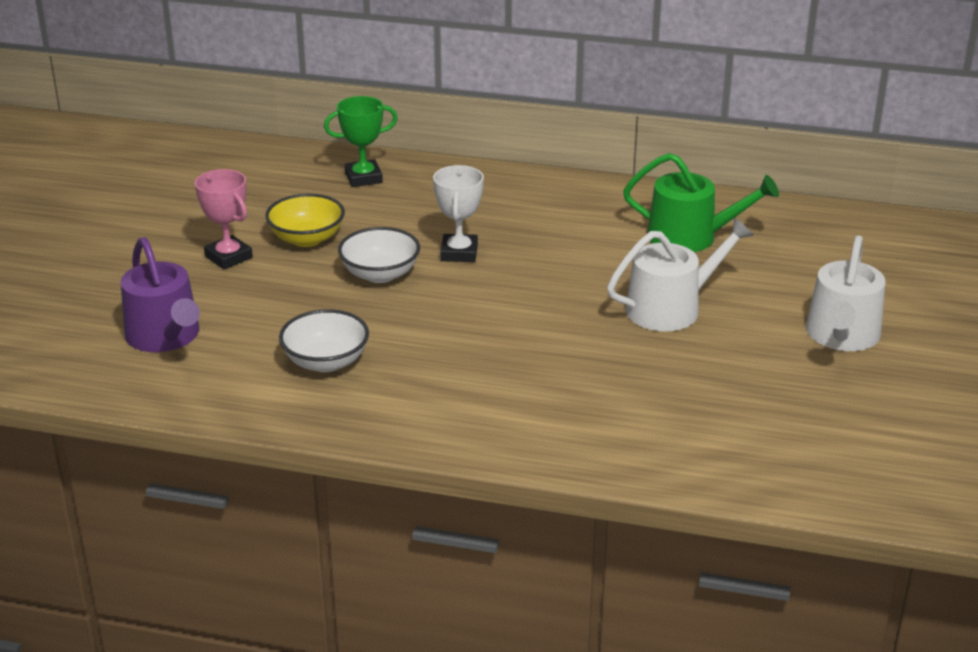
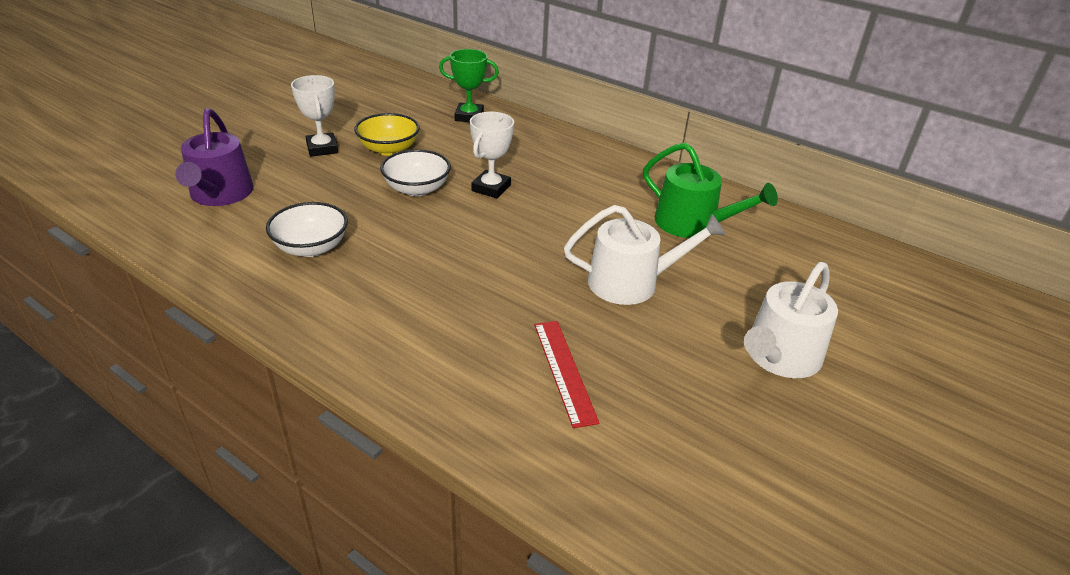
camera: 20 degrees right, 5 degrees up
(228, 257) = (322, 148): pink trophy -> white trophy
(666, 400) = (564, 371): none -> red ruler

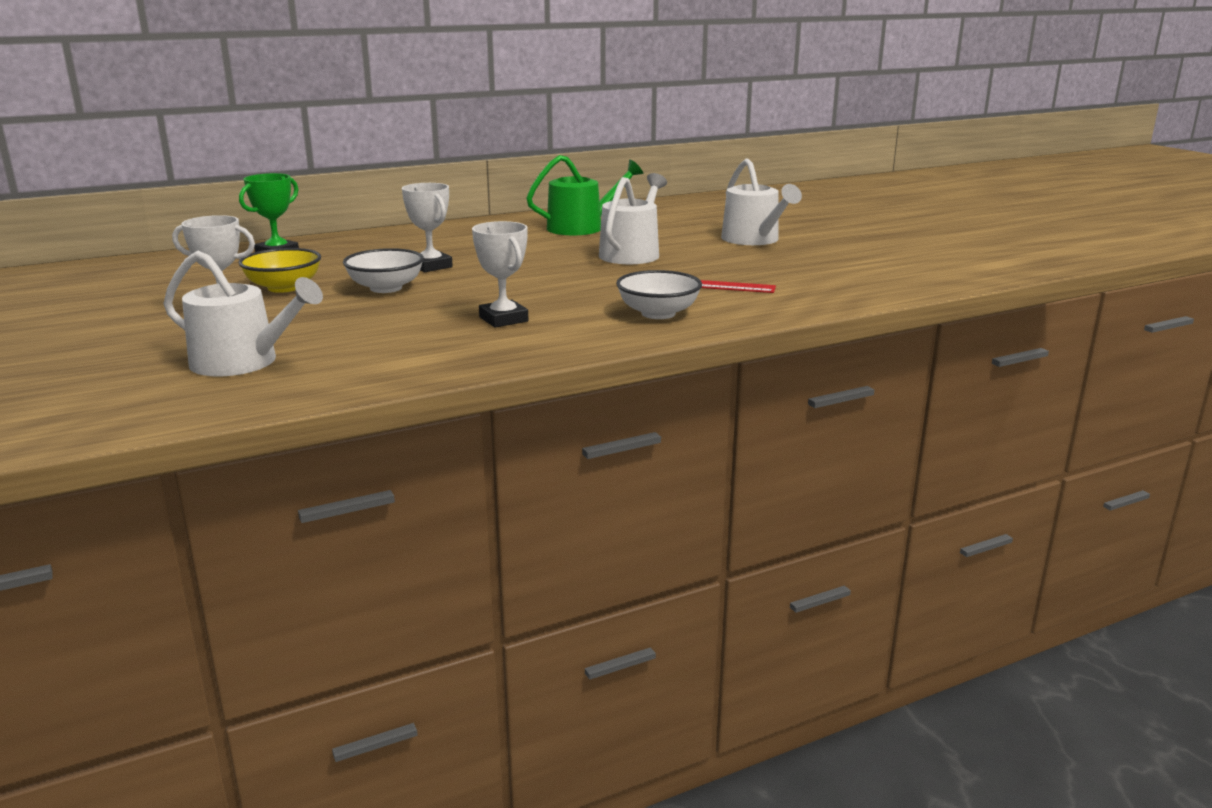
camera: 60 degrees left, 15 degrees down
(220, 195) = (243, 362): purple watering can -> white watering can
(311, 247) = (428, 335): white bowl -> white bowl (658, 313)
(371, 271) = (503, 319): none -> white trophy

